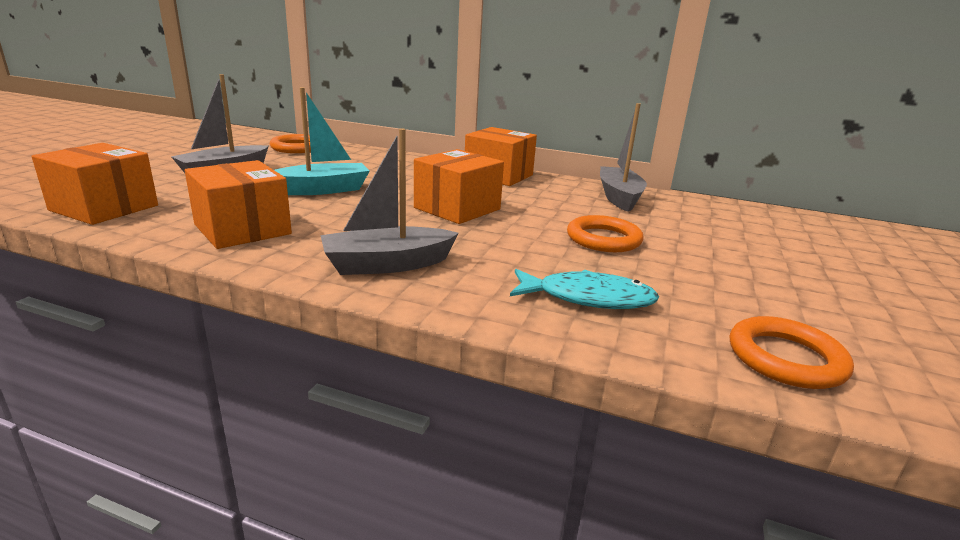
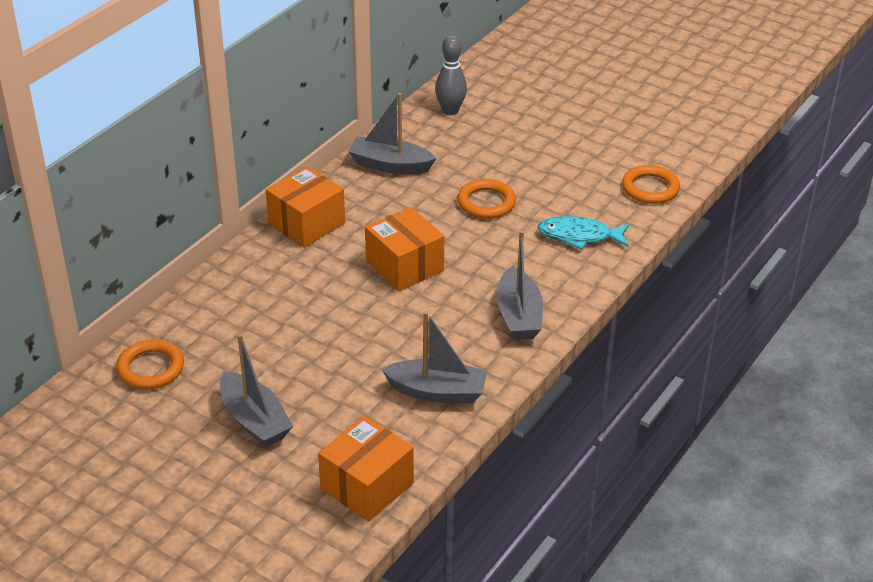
camera: 75 degrees left, 15 degrees up
(242, 229) = (437, 392): orange box -> grey boat
(322, 190) = (334, 346): turquoise boat -> none
(588, 298) = (579, 236): turquoise fish -> turquoise fish turned 105 degrees counterclockwise
(752, 217) = (450, 110): none -> grey bowling pin

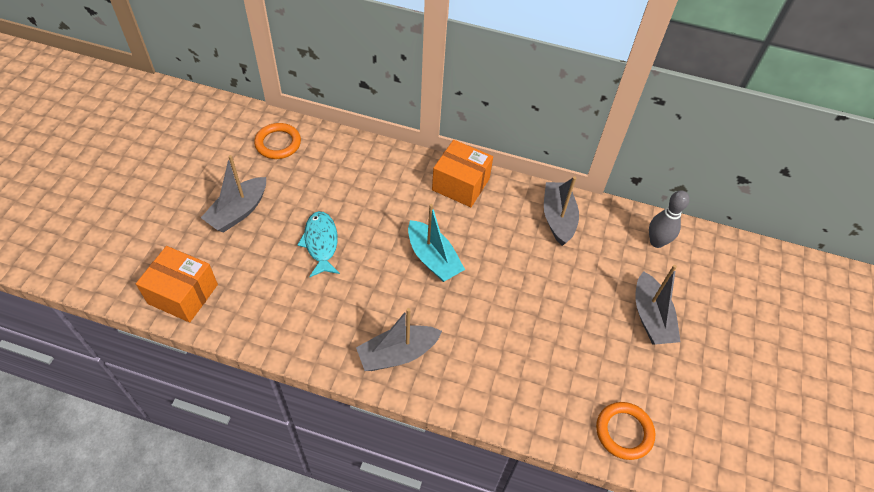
camera: 70 degrees right, 15 degrees up
(404, 266) = (433, 259): orange box -> turquoise boat
(437, 392) = (291, 315): grey boat -> grey boat (651, 317)
(486, 203) = (539, 297): orange ring -> none
(579, 236) = (523, 381): turquoise fish -> turquoise fish (321, 243)

